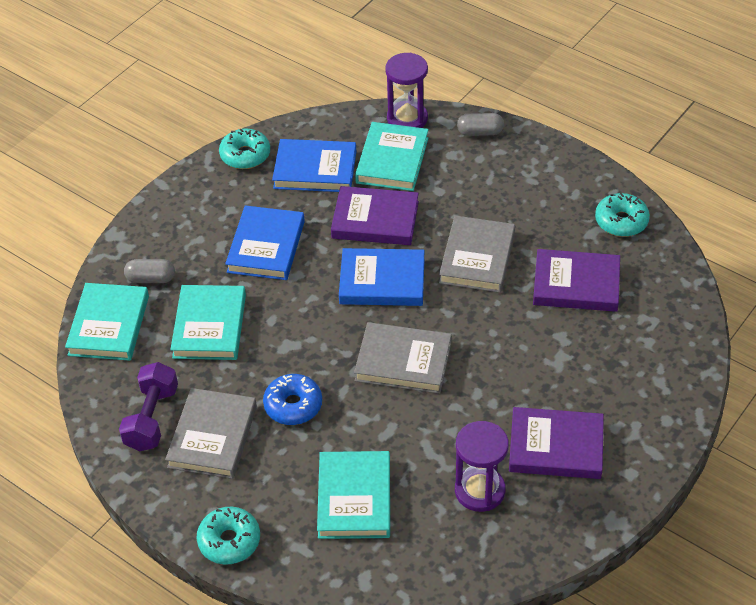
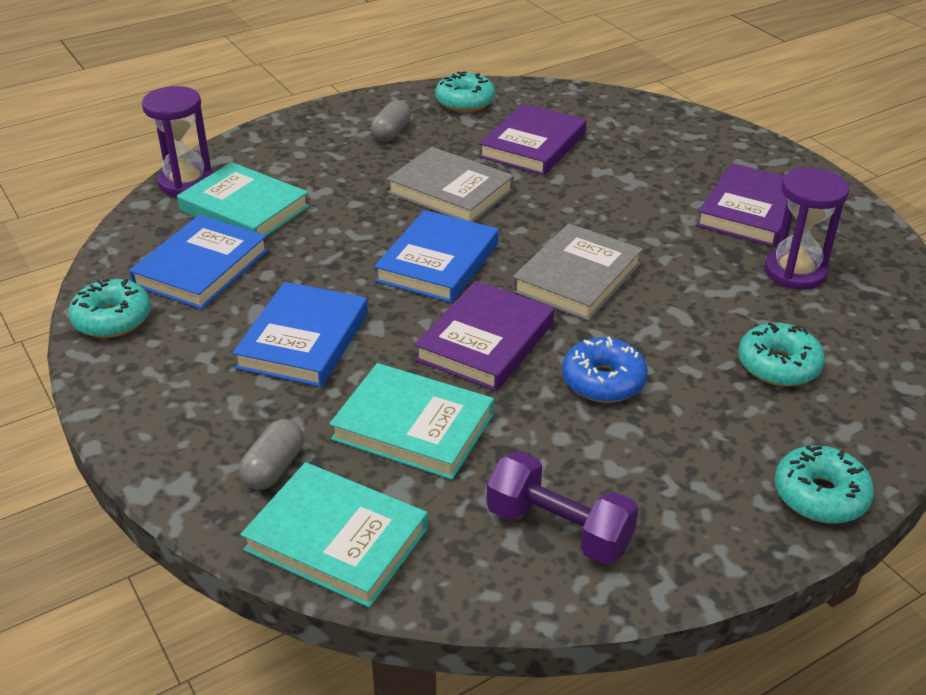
camera: 70 degrees left, 10 degrees down
(212, 437) = (624, 470): grey book -> none
(266, 247) = (303, 340): blue book -> blue book turned 75 degrees clockwise
(354, 498) = (778, 365): turquoise book -> turquoise donut
(375, 220) = (332, 243): purple book -> purple book (485, 341)
(480, 132) = (259, 144): grey capsule -> grey capsule (391, 133)

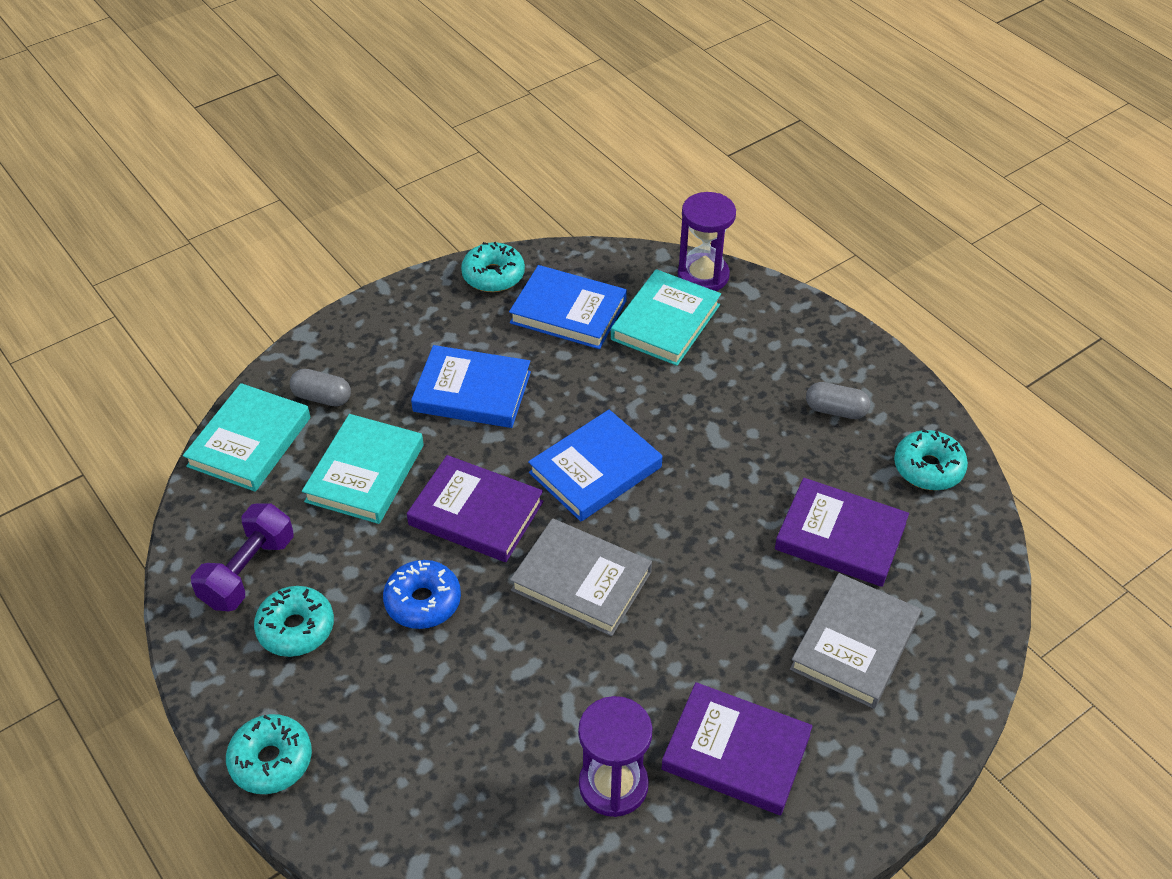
camera: 85 degrees right, 10 degrees up
(437, 262) = (595, 470): blue book -> blue book turned 60 degrees counterclockwise
(450, 191) = (725, 470): grey book -> grey book (854, 644)
(778, 365) = (448, 748): turquoise donut -> turquoise donut (296, 628)

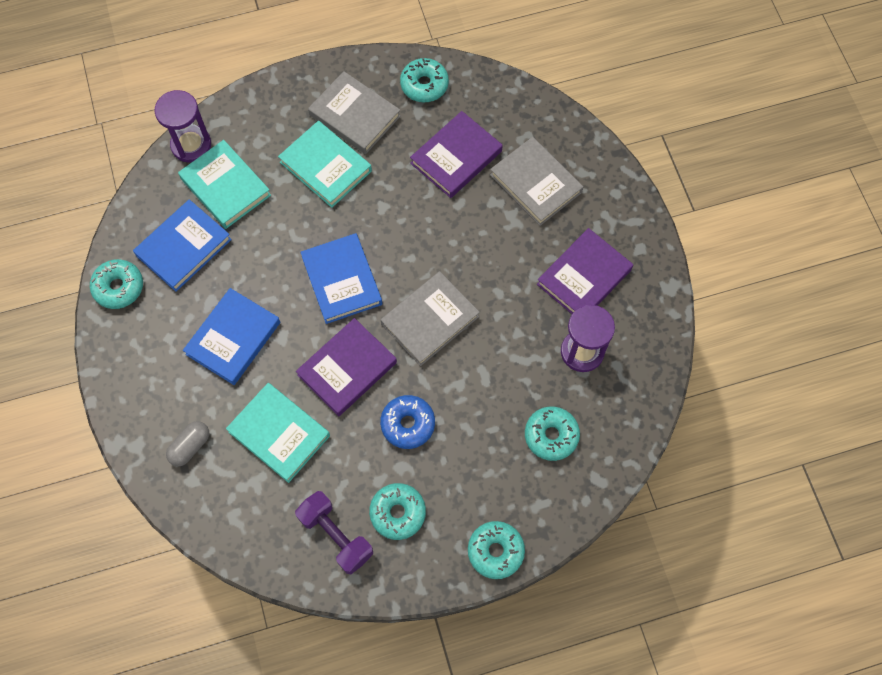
camera: 70 degrees left, 20 degrees up
(249, 442) = (212, 510): turquoise book -> turquoise book (325, 166)
(465, 781) = (551, 435): none -> turquoise donut
(836, 410) = (355, 115): grey capsule -> grey book

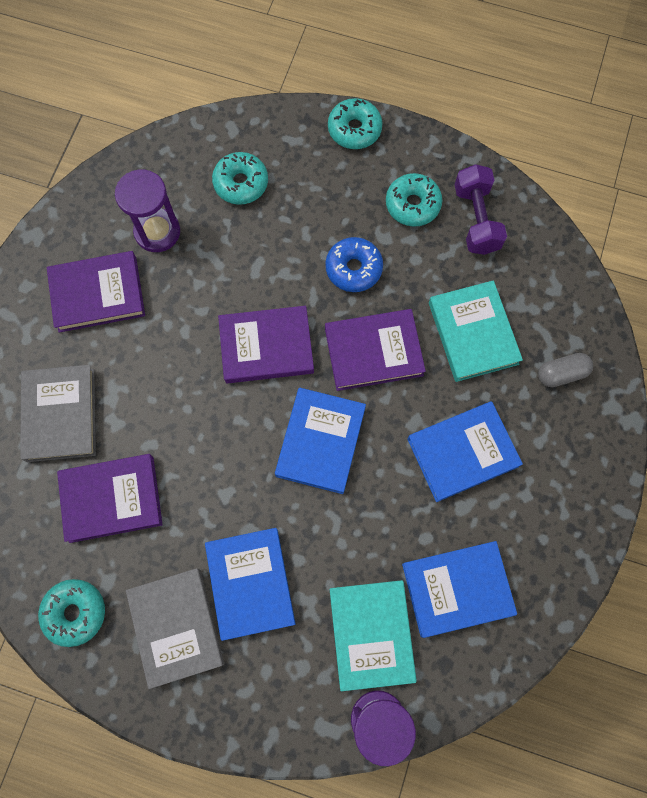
camera: 145 degrees left, 5 degrees up
(118, 287) = (550, 588): turquoise donut -> none
(325, 166) = (250, 583): turquoise book -> blue book
(430, 320) = (266, 346): grey book -> purple book

